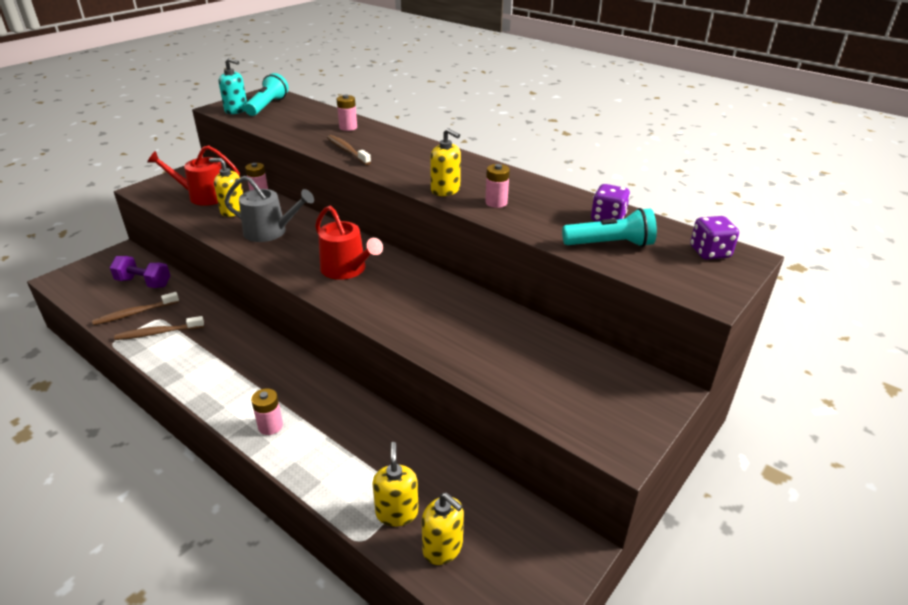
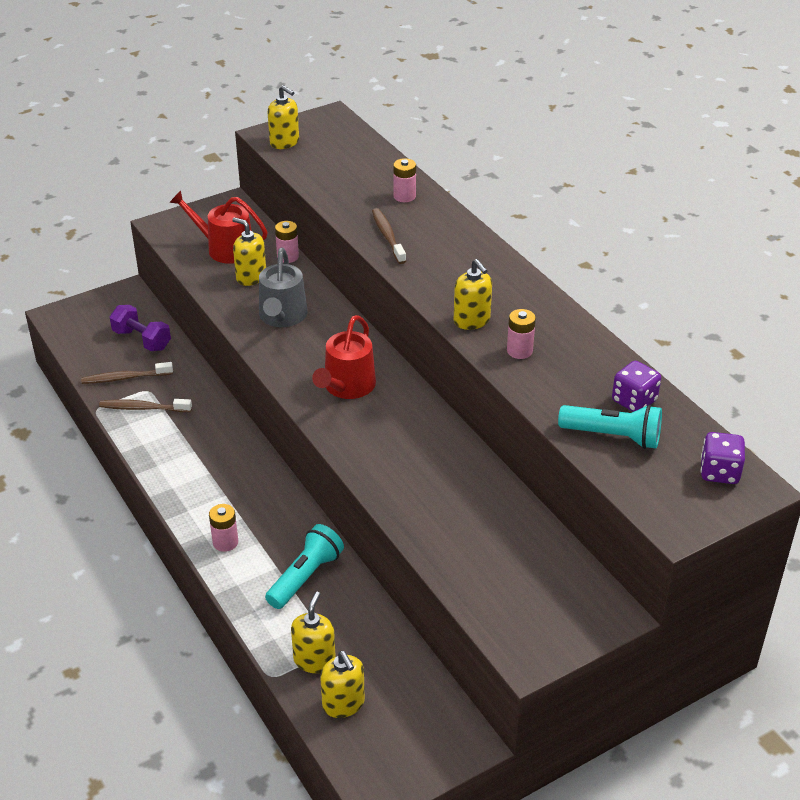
camera: 20 degrees right, 5 degrees up
(236, 110) = (284, 142): turquoise soap dispenser -> yellow soap dispenser
(267, 106) = (323, 141): turquoise flashlight -> turquoise flashlight (305, 577)
(270, 232) = (282, 316): grey watering can -> grey watering can turned 60 degrees clockwise
(347, 269) = (347, 386): red watering can -> red watering can turned 45 degrees clockwise

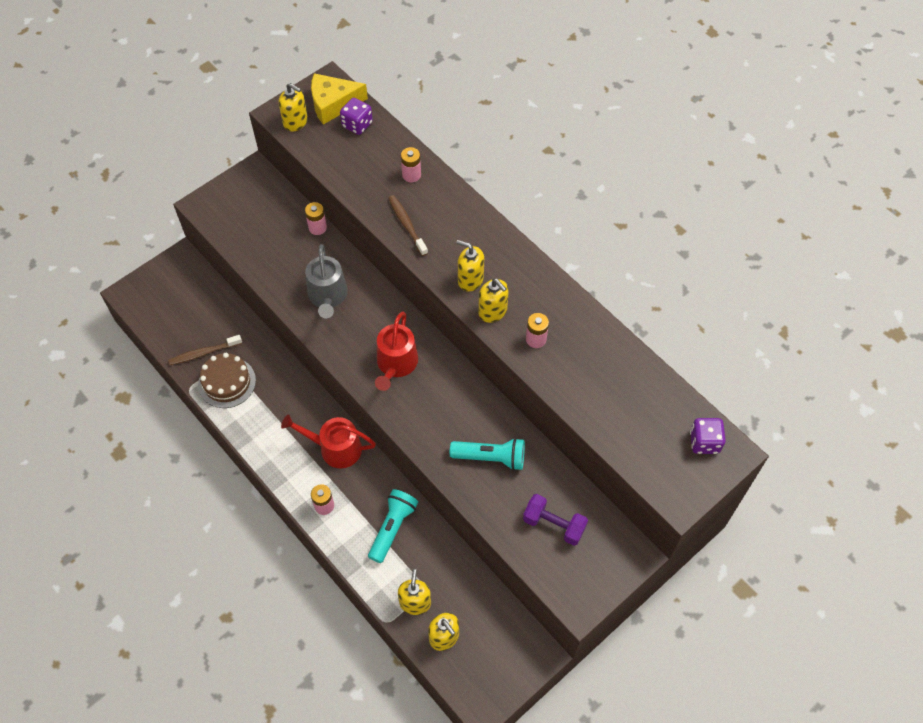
camera: 10 degrees left, 20 degrees up
(142, 340) = (207, 310): purple dumbbell -> purple dumbbell (554, 525)
(143, 408) = (227, 382): brown toothbrush -> brown cake
(225, 248) = (262, 225): red watering can -> red watering can (335, 448)
(251, 277) = (292, 255): yellow soap dispenser -> yellow soap dispenser (470, 279)
(331, 132) = (333, 104): none -> yellow cheese
(613, 436) = (621, 418): turquoise flashlight -> turquoise flashlight (490, 457)
(634, 401) = (632, 379): purple dice -> purple dice (357, 125)

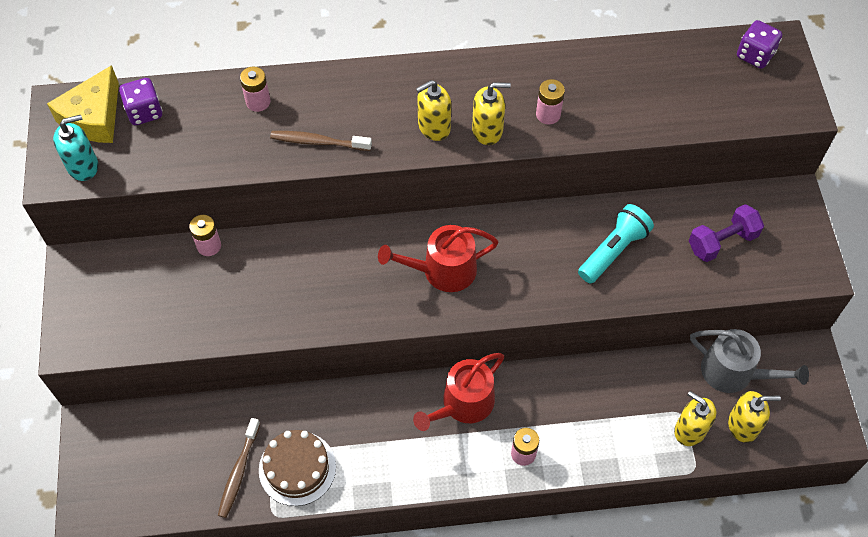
camera: 55 degrees left, 0 degrees up
(295, 122) = (83, 166): yellow soap dispenser -> turquoise soap dispenser
(328, 296) = (306, 286): grey watering can -> grey watering can (733, 372)
(392, 528) = (593, 403): turquoise flashlight -> none
(396, 364) = (443, 270): red watering can -> red watering can turned 120 degrees clockwise

